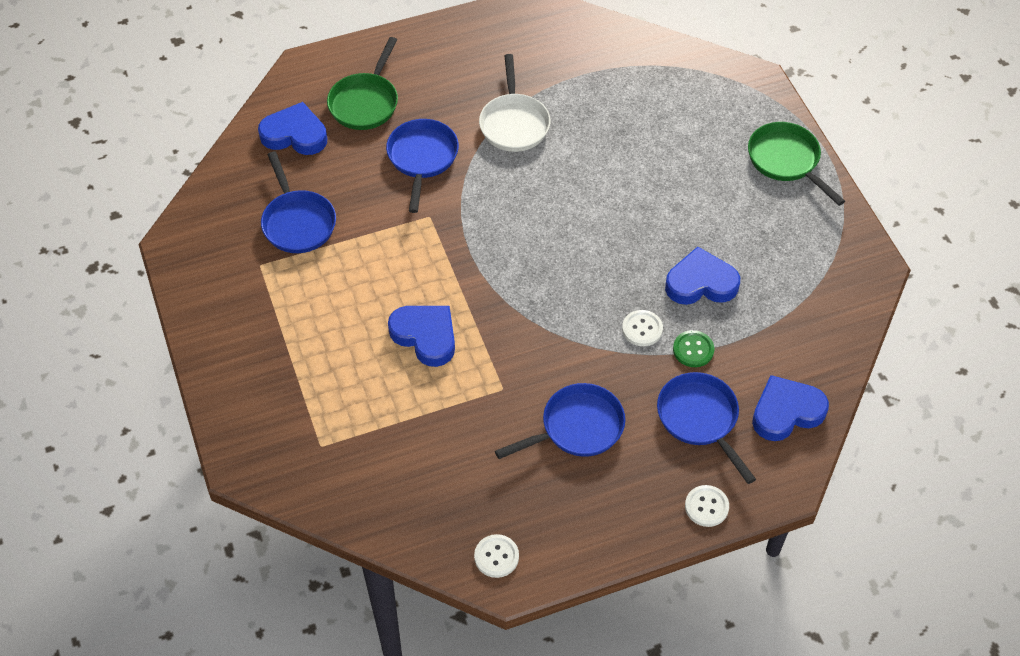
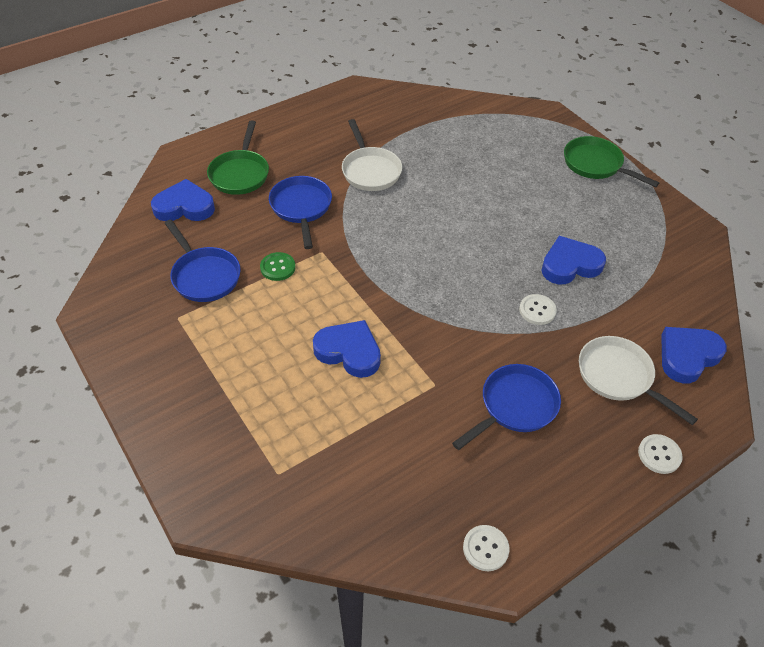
camera: 15 degrees left, 5 degrees down
(693, 350) = (587, 319): green button -> green button (277, 267)
(700, 419) = (618, 377): blue pan -> white pan

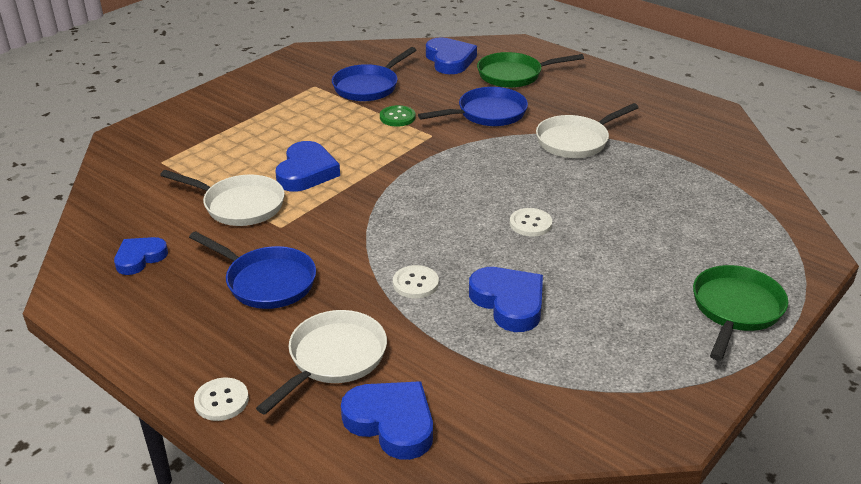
camera: 75 degrees right, 15 degrees down
(389, 412) = (239, 205): none -> white pan
(455, 503) = (140, 258): none -> blue heart
(485, 548) = (91, 282): white button -> white button (530, 224)

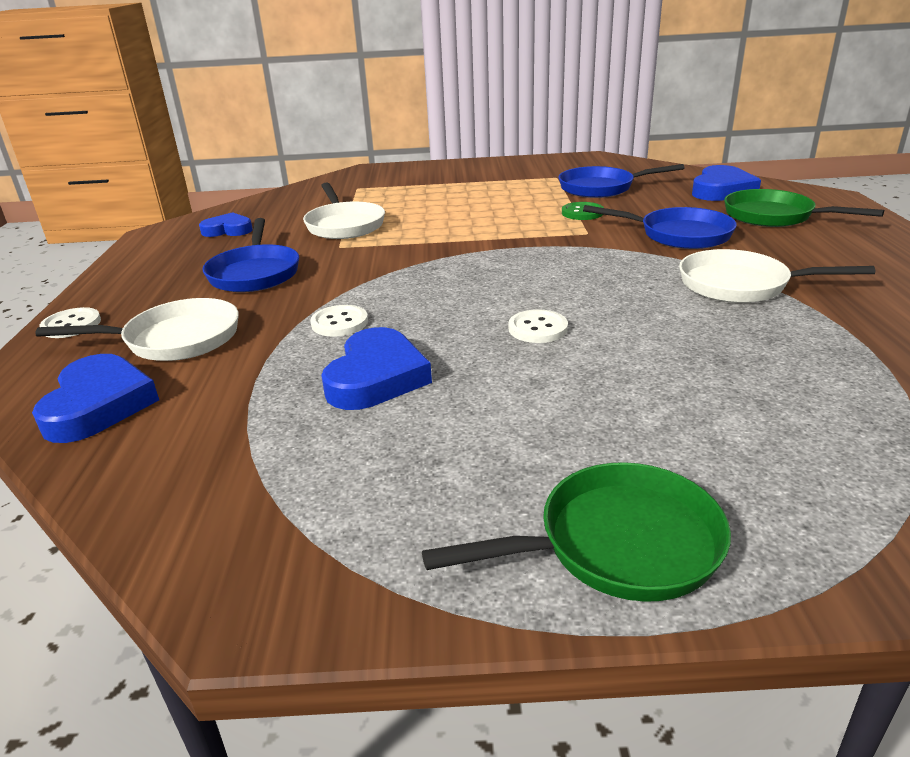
camera: 50 degrees right, 5 degrees down
(306, 172) = (431, 222): blue heart -> none

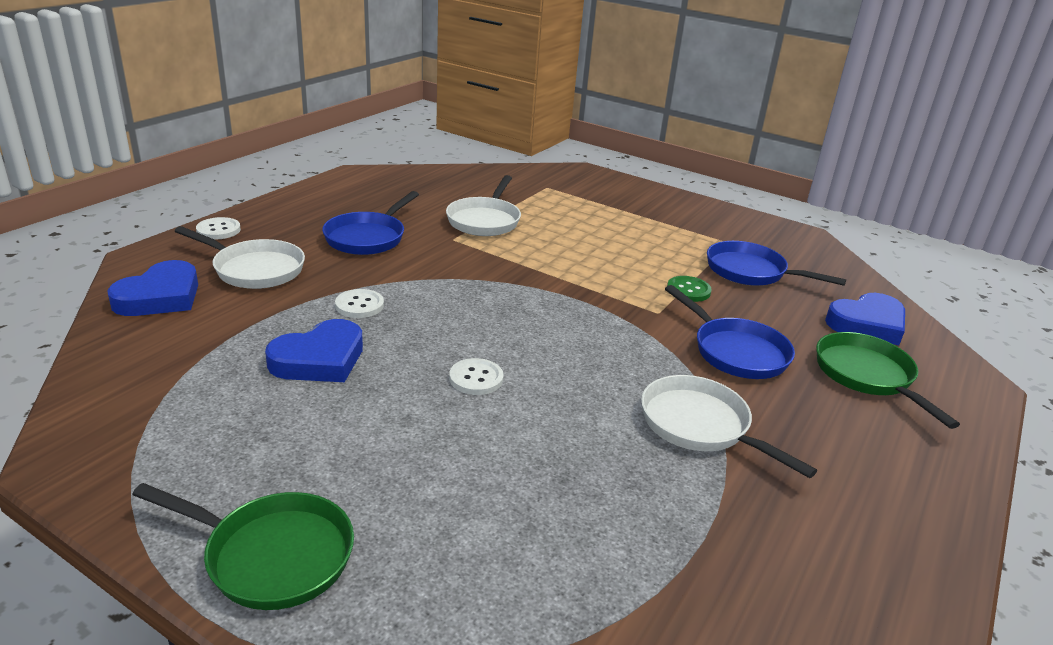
camera: 30 degrees right, 0 degrees up
(228, 230) = (403, 191): blue heart -> none

